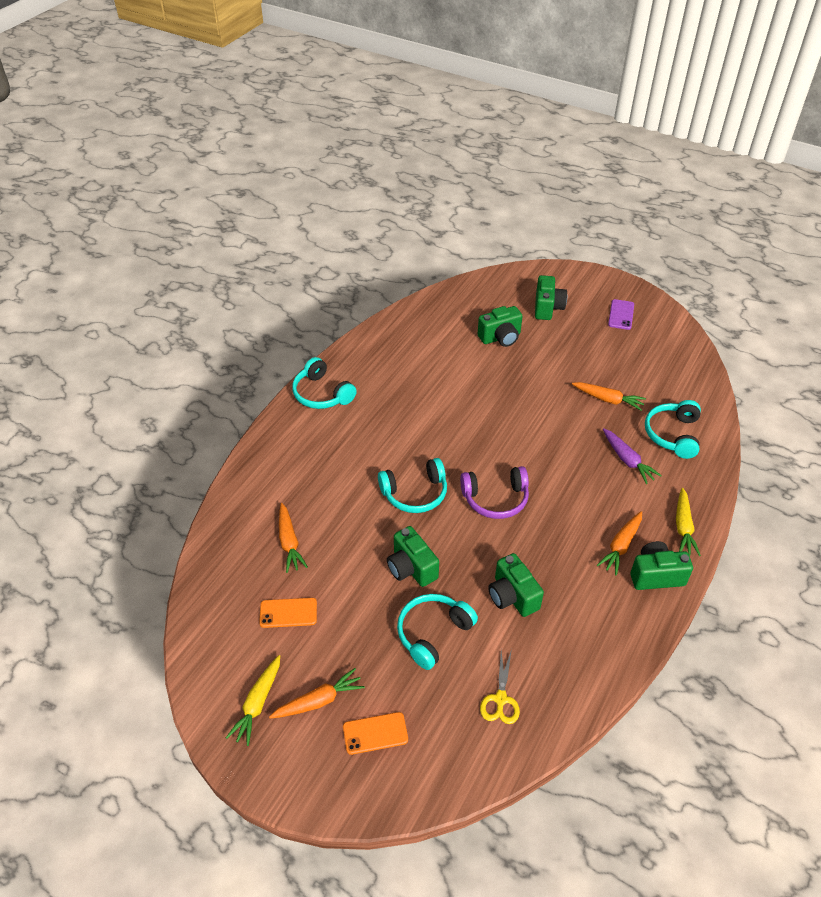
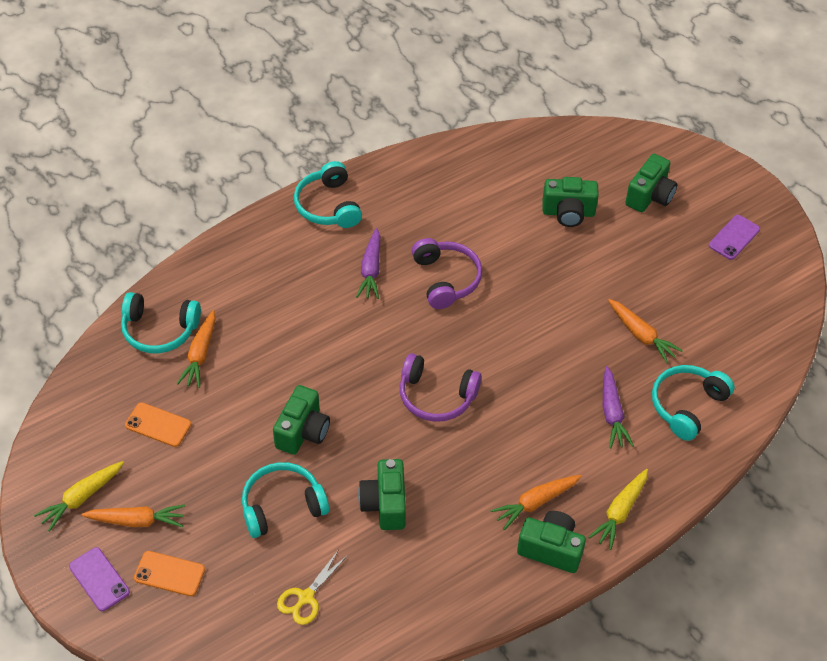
camera: 25 degrees right, 5 degrees up
(316, 767) = (99, 579): none -> purple phone
(385, 427) = (371, 270): none -> purple carrot
(411, 568) = (303, 432): green camera -> green camera turned 150 degrees counterclockwise
(415, 493) = (356, 355): turquoise headphones -> turquoise headphones (159, 330)
(445, 413) = (446, 279): none -> purple headphones

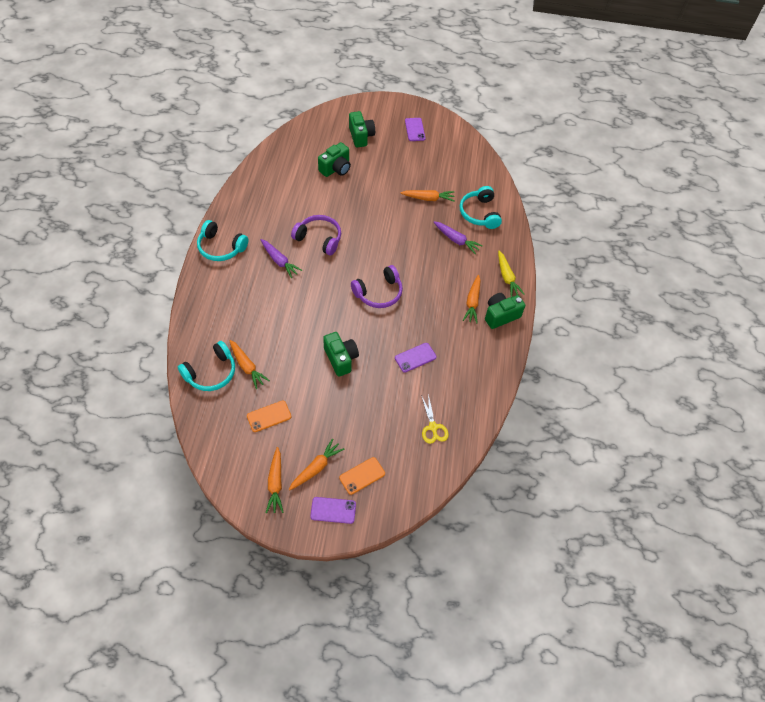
camera: 50 degrees left, 5 degrees up
(82, 498) = (275, 483): yellow carrot -> orange carrot
(282, 506) = (373, 399): turquoise headphones -> none
(385, 504) = (415, 357): green camera -> purple phone

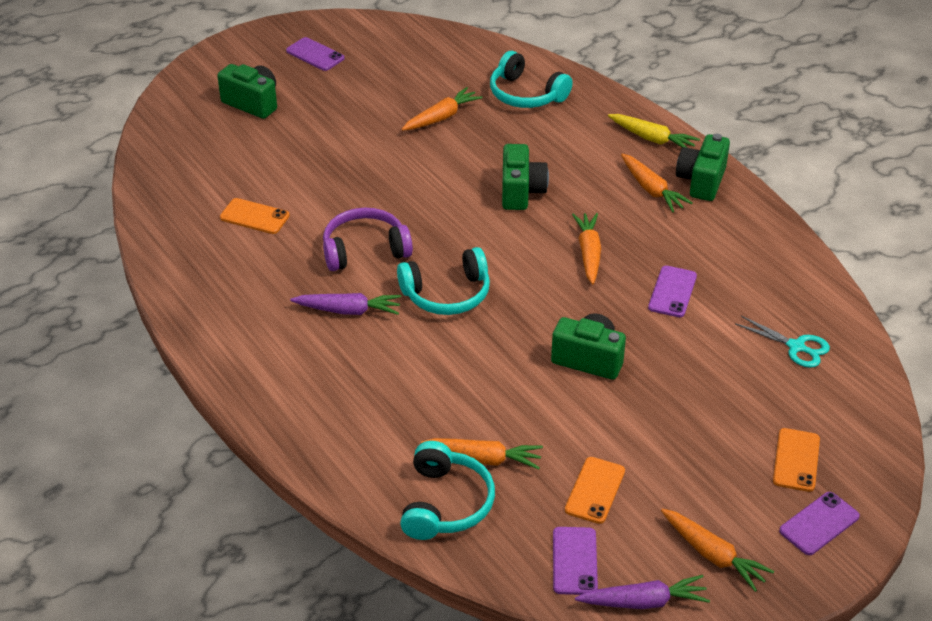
camera: 40 degrees left, 15 degrees down
(221, 247) = (239, 351): turquoise headphones -> turquoise headphones (447, 294)
(224, 437) = (574, 561): none -> purple phone
(297, 191) = (254, 216): none -> orange phone
(316, 468) = (734, 497): orange carrot -> orange carrot (588, 253)
(336, 169) = (271, 159): green camera -> green camera (521, 192)
(379, 293) = (529, 256): purple headphones -> none
(433, 427) = (796, 347): yellow scissors -> turquoise scissors
(456, 240) = (539, 139): purple carrot -> purple carrot (643, 602)

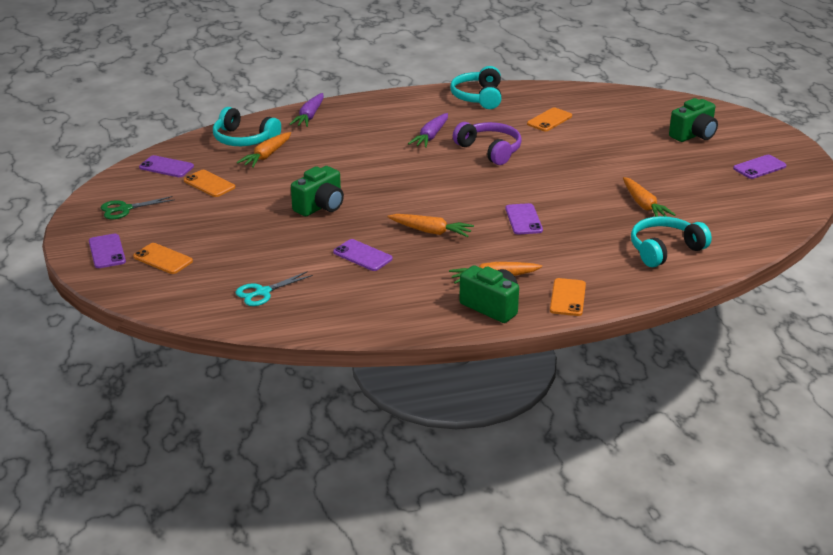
camera: 110 degrees right, 10 degrees down
(365, 250) = (490, 150): purple headphones -> purple headphones turned 45 degrees counterclockwise
(447, 294) = (423, 170): turquoise headphones -> turquoise headphones (478, 97)
(521, 192) = (523, 219): green camera -> purple phone
(643, 602) = (118, 180): purple carrot -> purple carrot (309, 116)
(652, 139) = (568, 297): yellow carrot -> orange phone
(712, 555) = (125, 209): orange carrot -> green scissors

